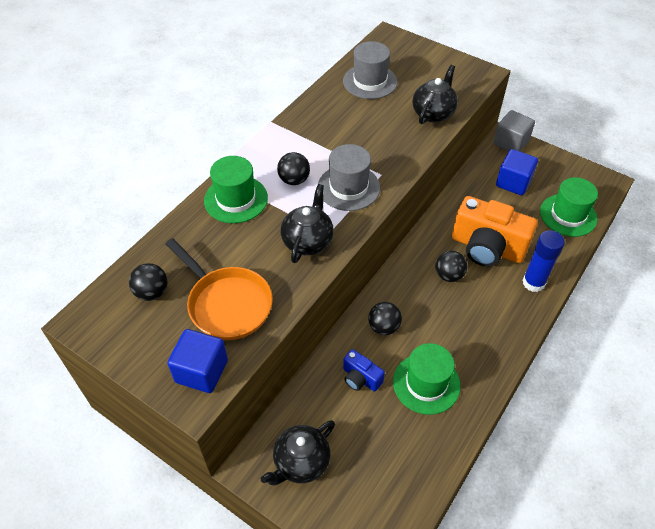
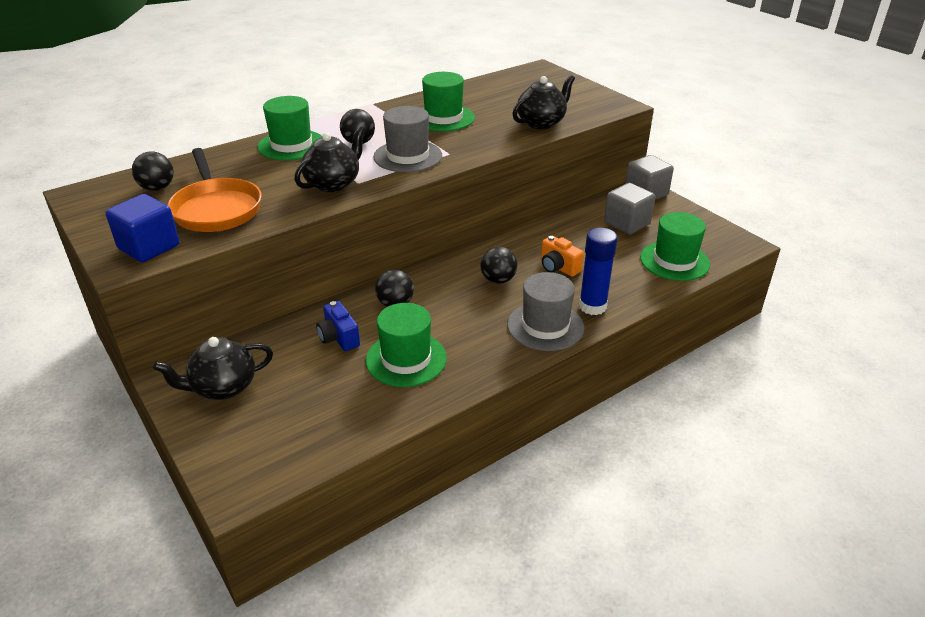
camera: 20 degrees right, 15 degrees down
(347, 127) = (443, 118): none -> green hat
(370, 81) = (494, 93): grey hat -> grey hat (545, 326)
(487, 248) = (558, 267): orange camera -> orange camera, size x0.48
(513, 182) = (627, 223): blue cube -> grey cube

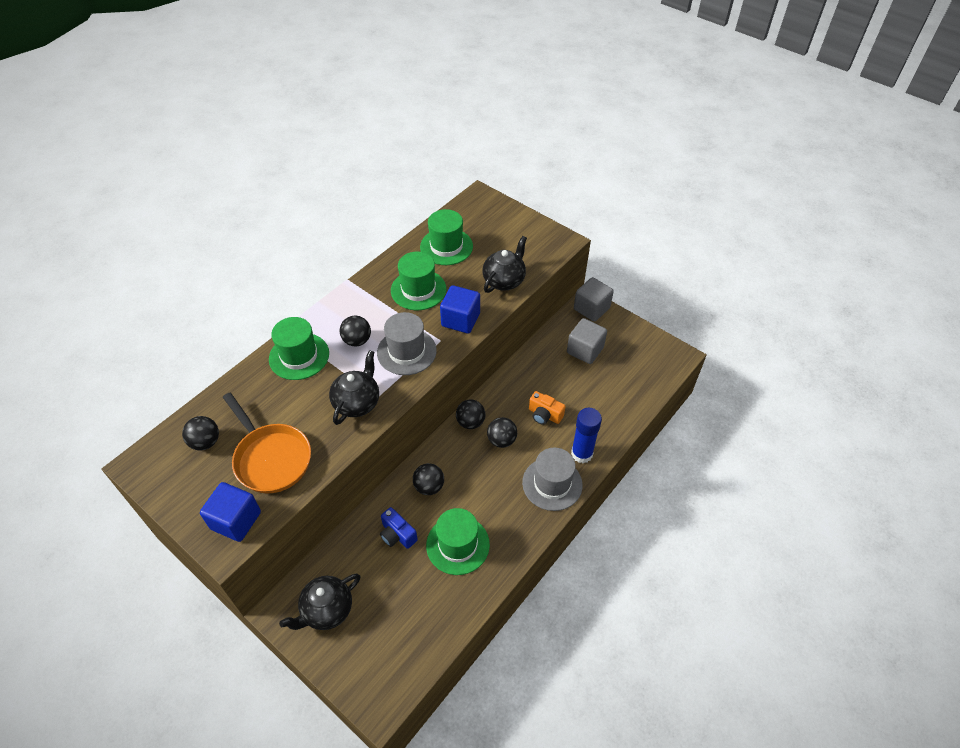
camera: 15 degrees left, 15 degrees up
(468, 260) = (470, 422): none -> black ball
(479, 143) = (460, 320): none -> blue cube
(674, 261) = (631, 387): green hat -> green hat (446, 246)

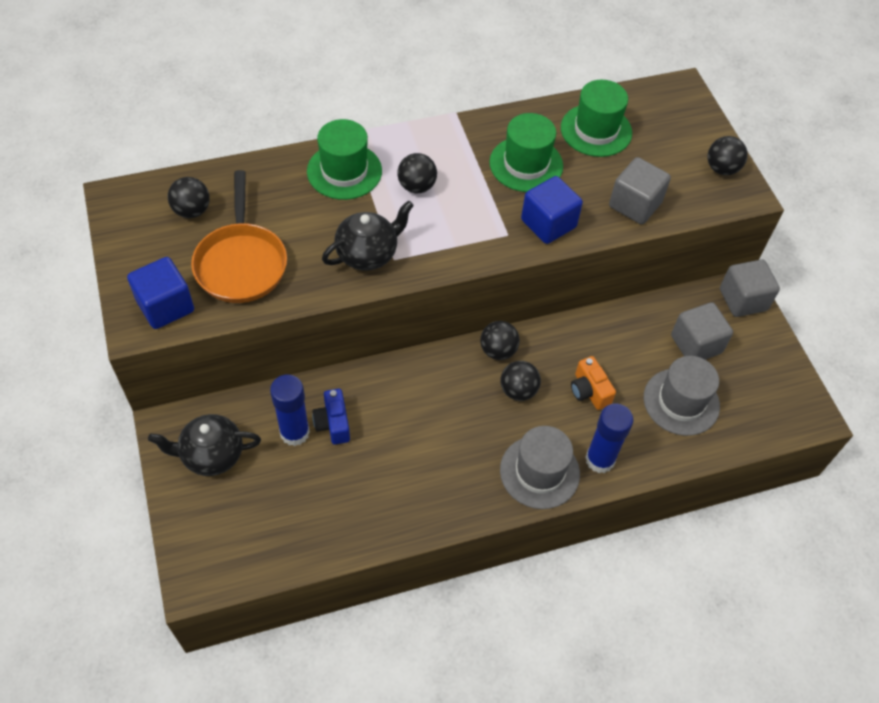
camera: 30 degrees right, 5 degrees up
(375, 557) = (294, 432): none -> blue glue stick
(406, 351) = (461, 227): grey hat -> grey hat (681, 402)
(429, 486) = (402, 393): black ball -> black ball (722, 169)
(457, 545) = (387, 473): green hat -> none
(504, 280) = (635, 204): black teapot -> grey cube

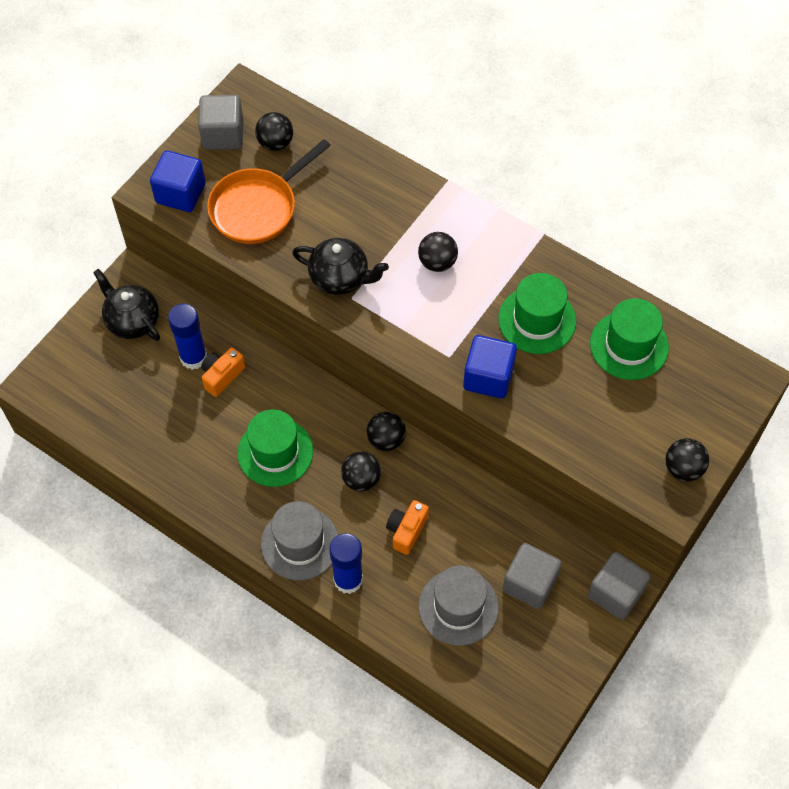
camera: 55 degrees right, 5 degrees up
(333, 423) = (222, 376): blue camera -> orange camera
(344, 171) = (405, 205): green hat -> green hat (275, 452)
(635, 204) = (572, 426): grey cube -> grey cube (223, 135)

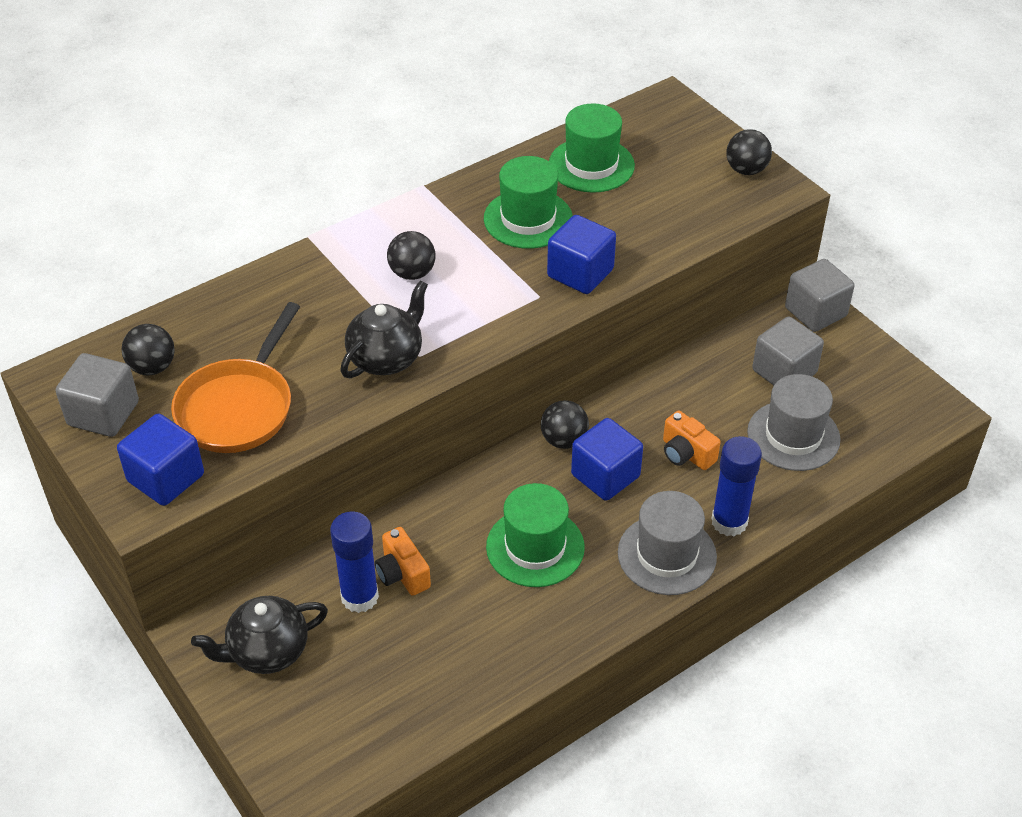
camera: 70 degrees left, 15 degrees down
(257, 207) = (238, 407): orange pan -> orange pan turned 45 degrees clockwise
(361, 479) = (605, 476): black ball -> blue cube

